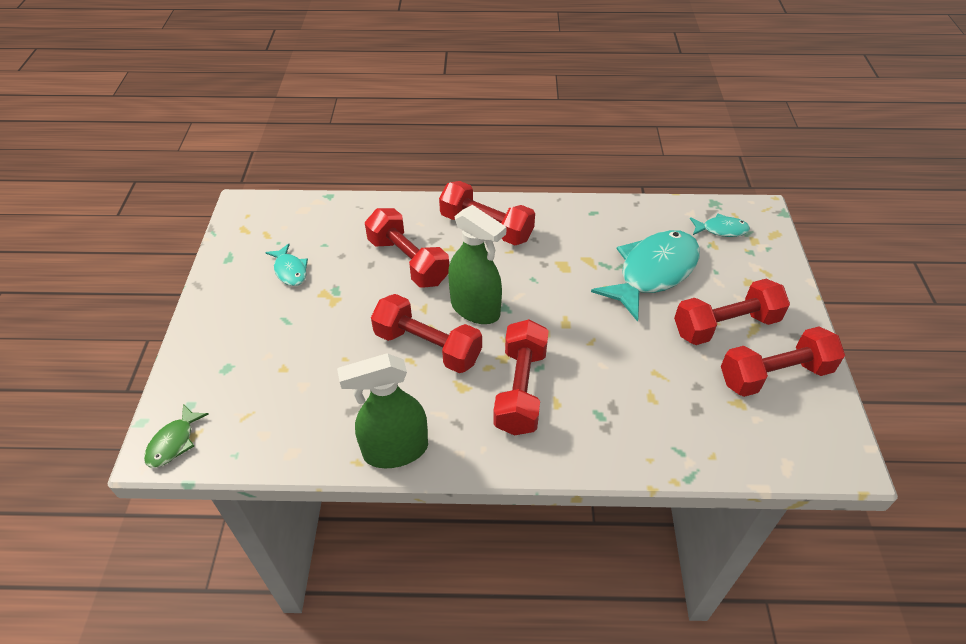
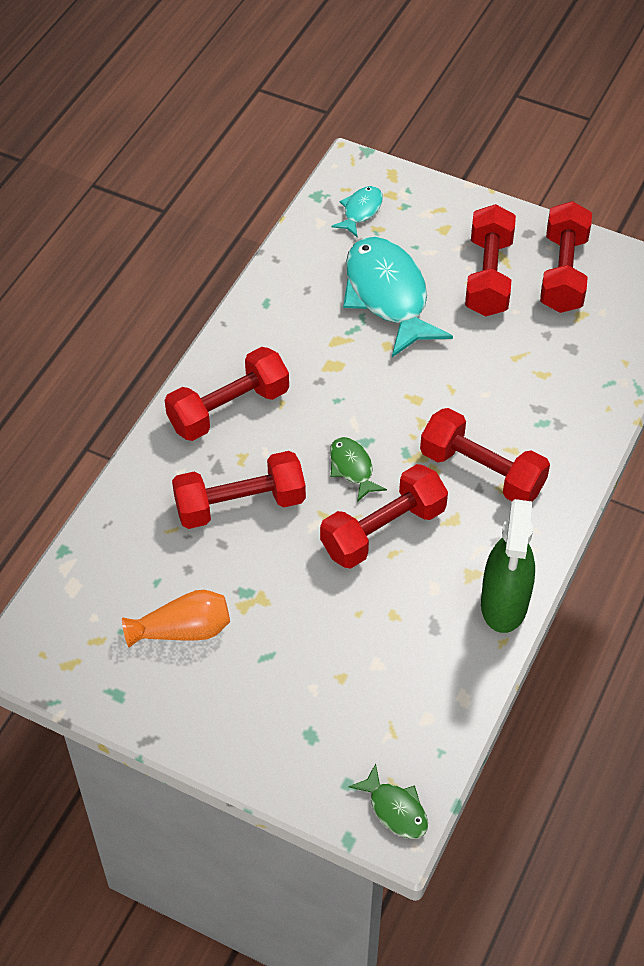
camera: 65 degrees left, 5 degrees up
(290, 270) = (183, 630): turquoise fish -> orange vase
(475, 309) = (352, 468): green spray bottle -> green fish

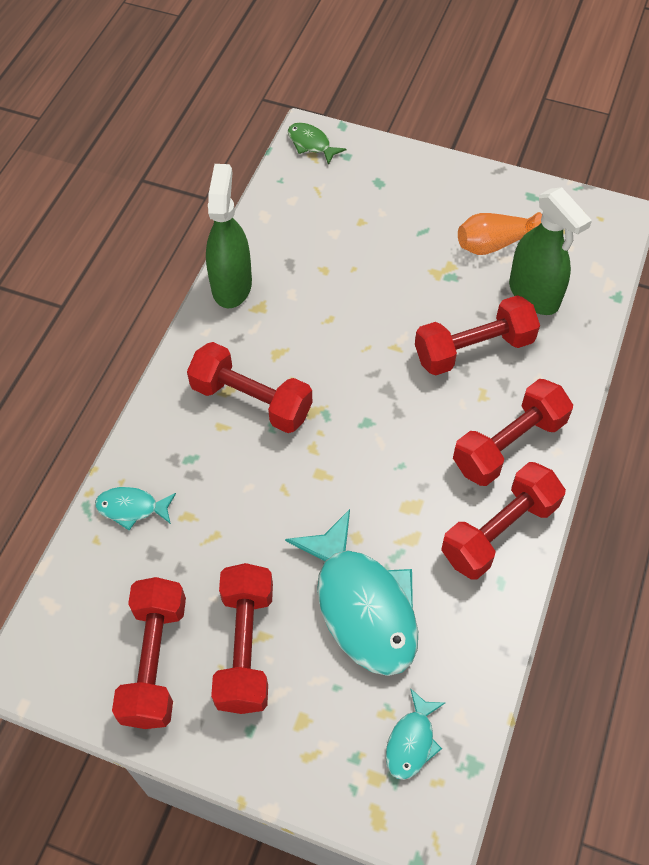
camera: 175 degrees right, 5 degrees up
(156, 560) = (534, 295): none -> green spray bottle
(352, 468) = (375, 393): green fish -> none
(383, 531) = (340, 337): red dumbbell -> red dumbbell (499, 531)
(595, 384) = (132, 508): none -> turquoise fish

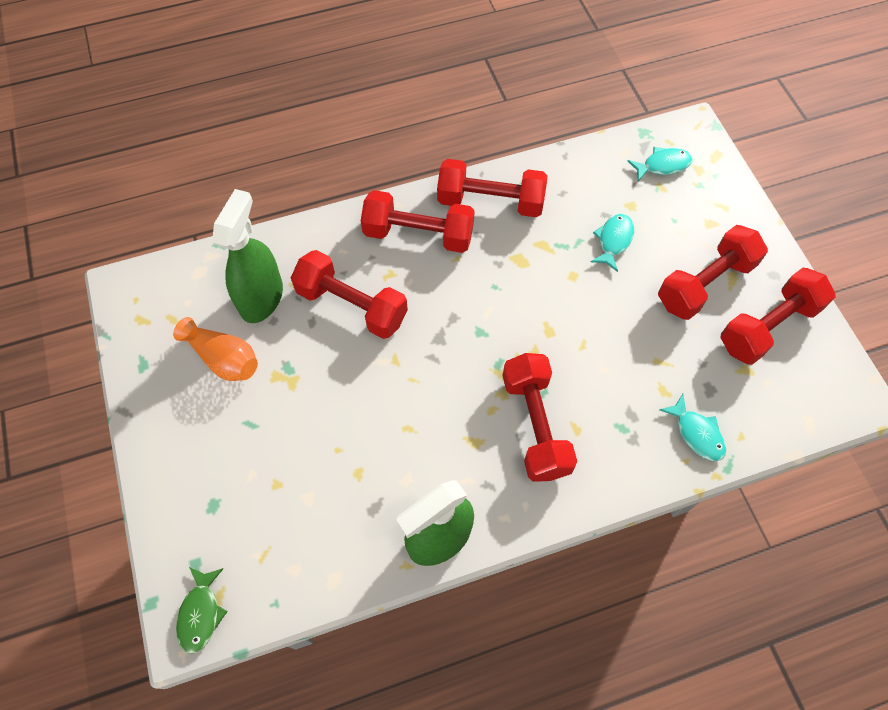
camera: 130 degrees left, 5 degrees up
(362, 605) = (613, 241): turquoise fish -> turquoise fish, size x0.47

